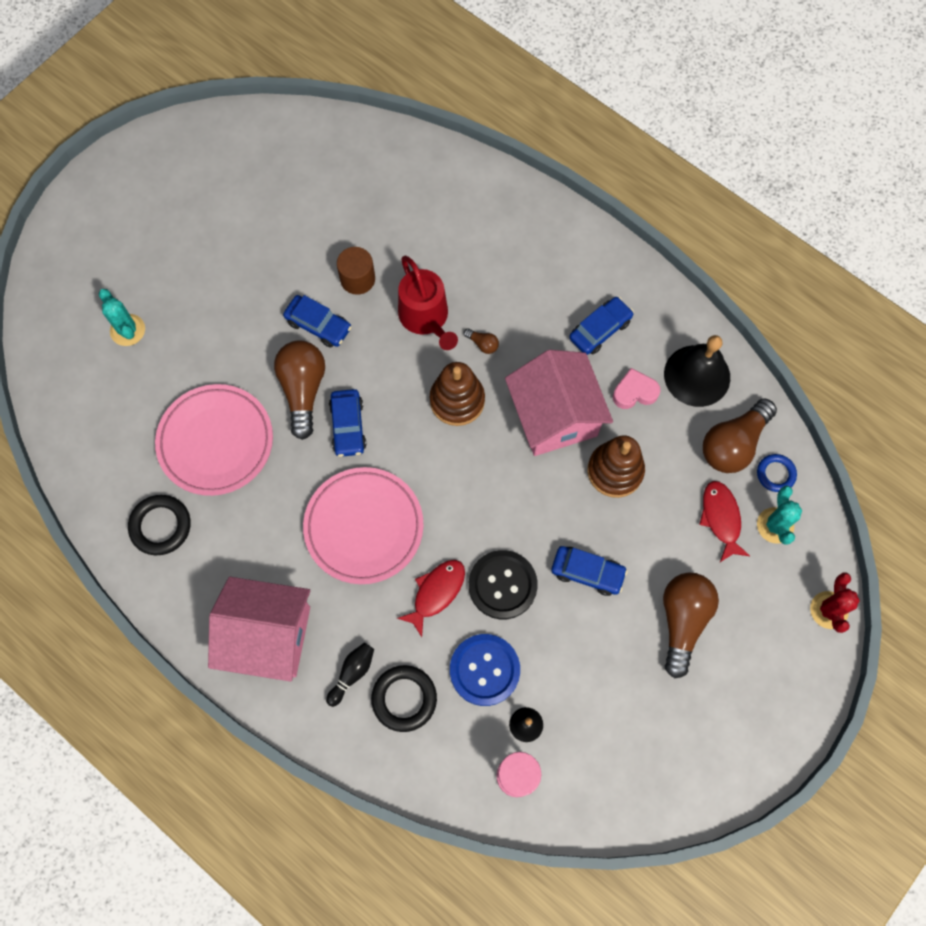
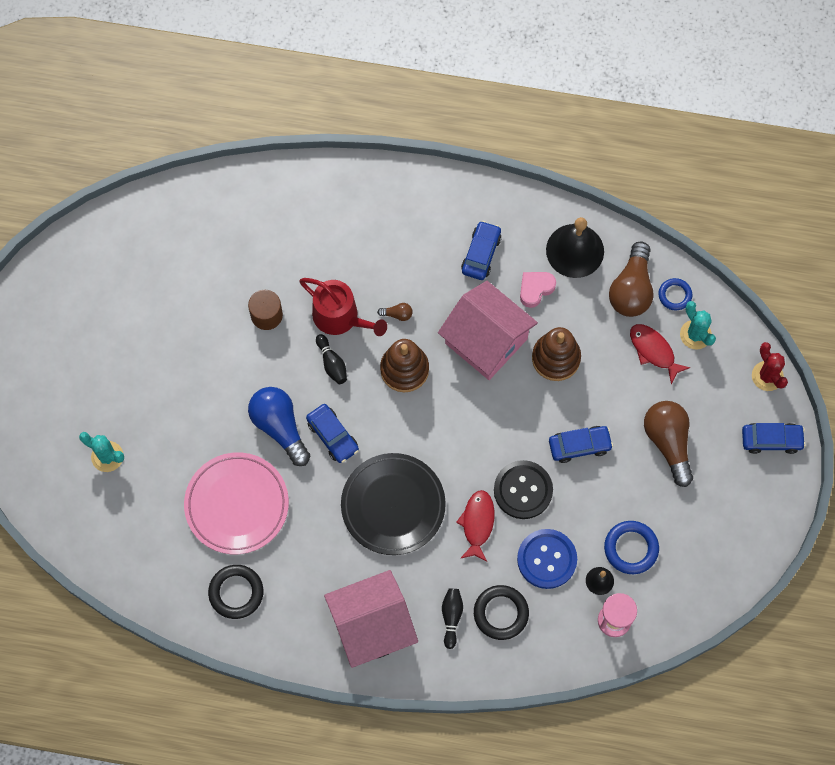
camera: 30 degrees left, 0 degrees up
(303, 390) = (279, 427): brown light bulb -> blue light bulb
(318, 325) = (259, 369): blue car -> blue car (771, 440)
(364, 527) = (393, 505): pink plate -> black plate
(391, 357) = (332, 363): none -> black bowling pin
(579, 709) = (631, 548): none -> blue ring

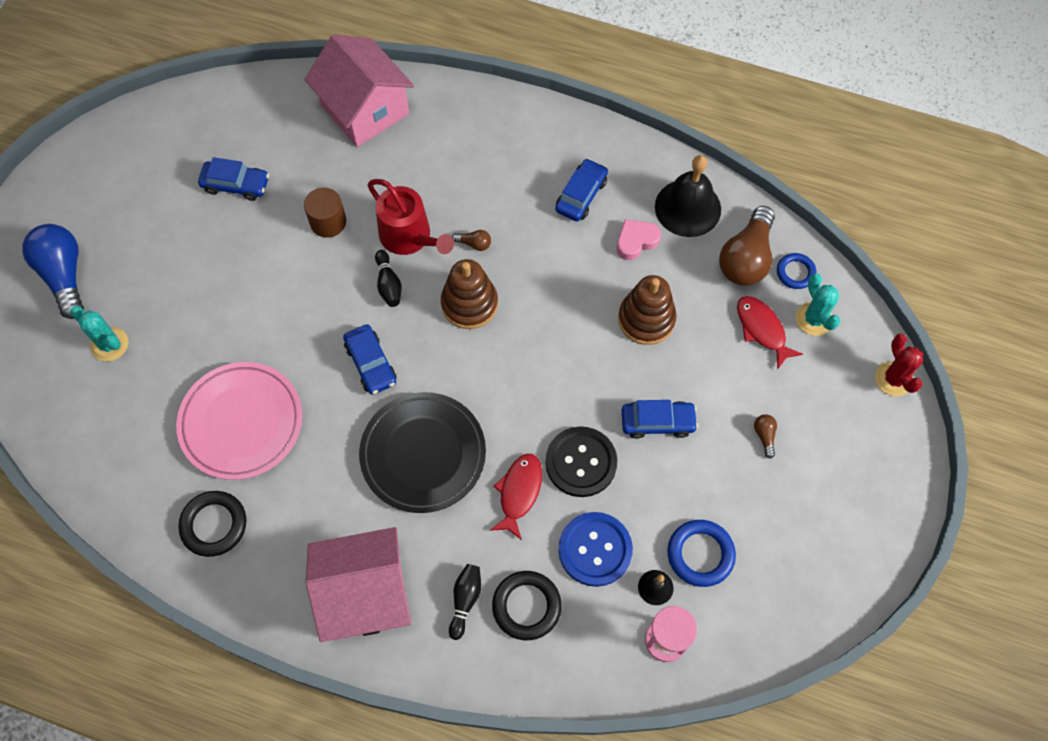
camera: 10 degrees right, 5 degrees down
(279, 427) = (312, 344): blue light bulb -> blue light bulb (64, 275)
(486, 341) = (569, 288): pink house -> pink house (365, 110)
(668, 442) = (764, 436): brown light bulb -> brown light bulb, size x0.42
(771, 440) = (890, 453): blue car -> blue car (236, 184)

